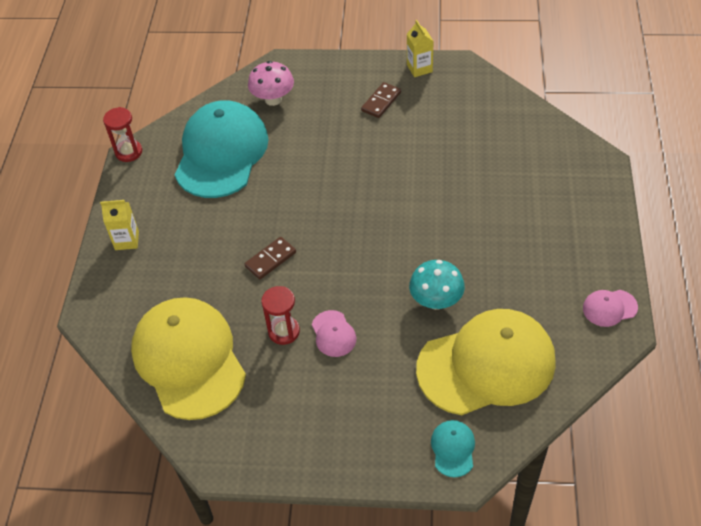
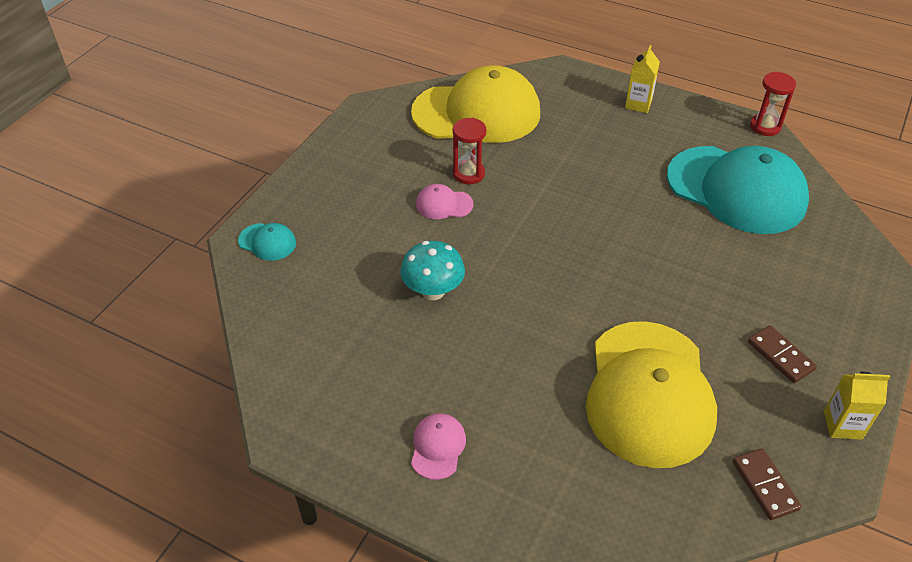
camera: 110 degrees right, 5 degrees down
(270, 259) = (562, 187): brown domino -> brown domino (765, 485)
(273, 99) = (818, 254): pink mushroom -> none
(486, 365) = (331, 300): yellow cap -> yellow cap (649, 393)
(609, 308) = (321, 441): pink cap -> pink cap (438, 447)

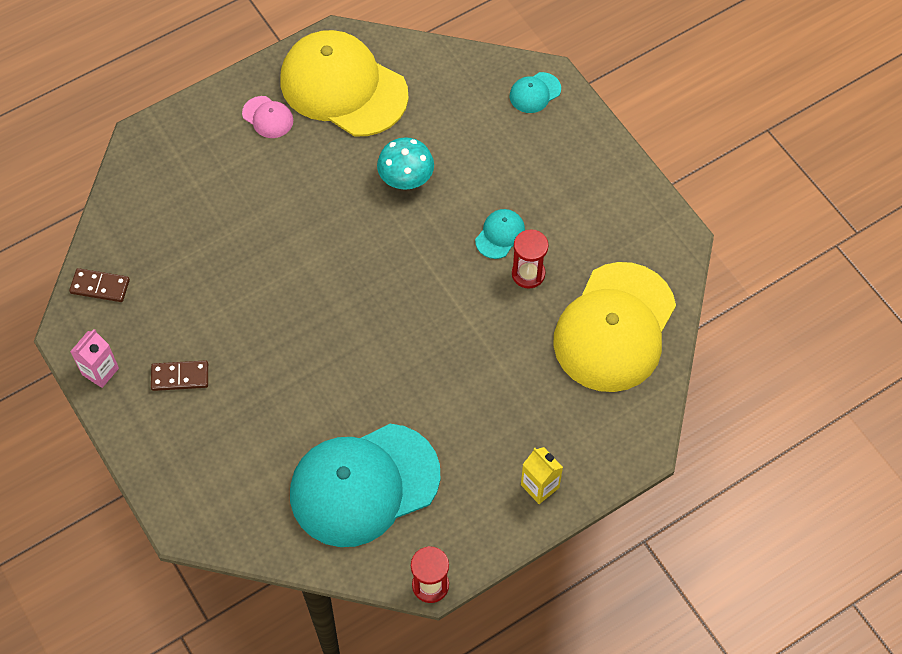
camera: 120 degrees right, 15 degrees up
(444, 204) = (500, 235): pink cap -> turquoise cap
(649, 393) = (215, 265): yellow cap -> yellow cap (343, 87)
(842, 425) = (100, 371): yellow carton -> pink carton

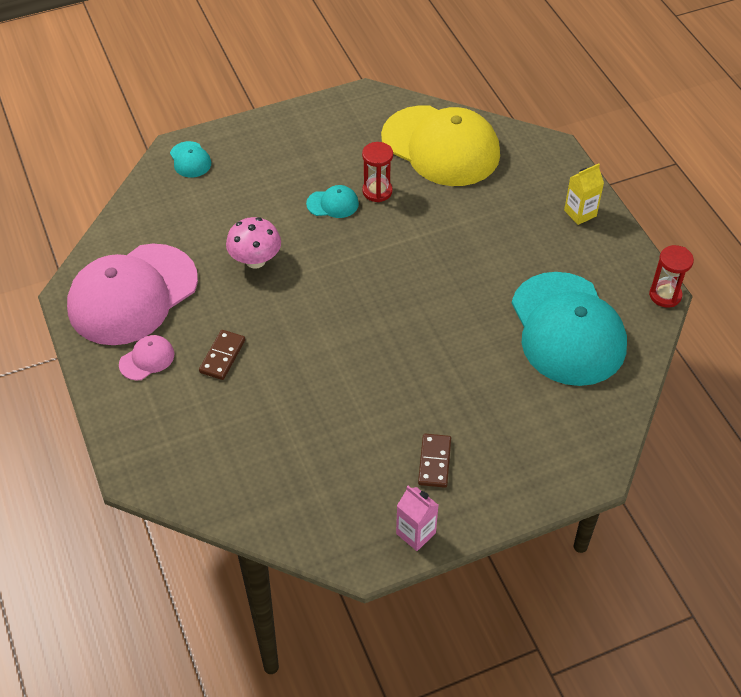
camera: 80 degrees left, 10 degrees down
(100, 287) = (313, 526): brown domino -> brown domino (222, 356)
(343, 87) = (132, 295): yellow cap -> pink cap
(406, 179) = (255, 260): turquoise mushroom -> pink mushroom
(500, 235) = (333, 204): turquoise cap -> turquoise cap turned 135 degrees clockwise

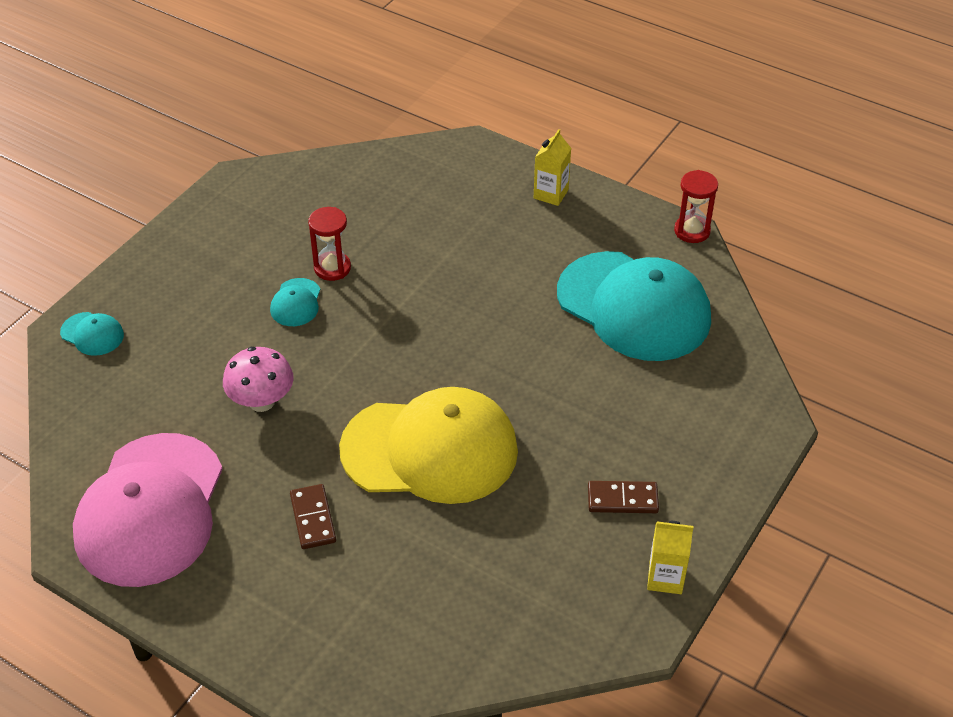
camera: 35 degrees left, 5 degrees down
(147, 359) = (229, 568): pink cap -> none
(333, 204) = (296, 303): turquoise cap -> turquoise cap turned 135 degrees clockwise
(416, 533) = (665, 578): pink carton -> yellow carton
(434, 462) = (622, 499): brown domino -> brown domino turned 60 degrees counterclockwise
(441, 146) = (359, 194): yellow cap -> yellow cap (430, 450)

